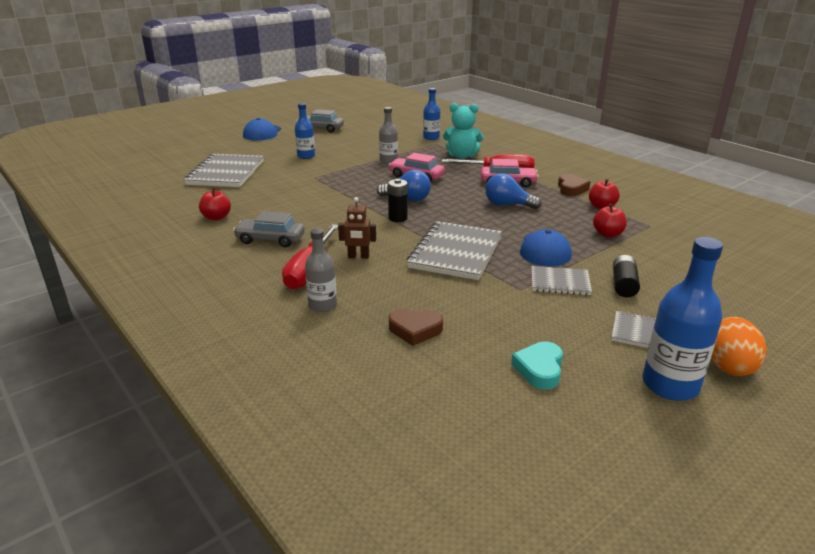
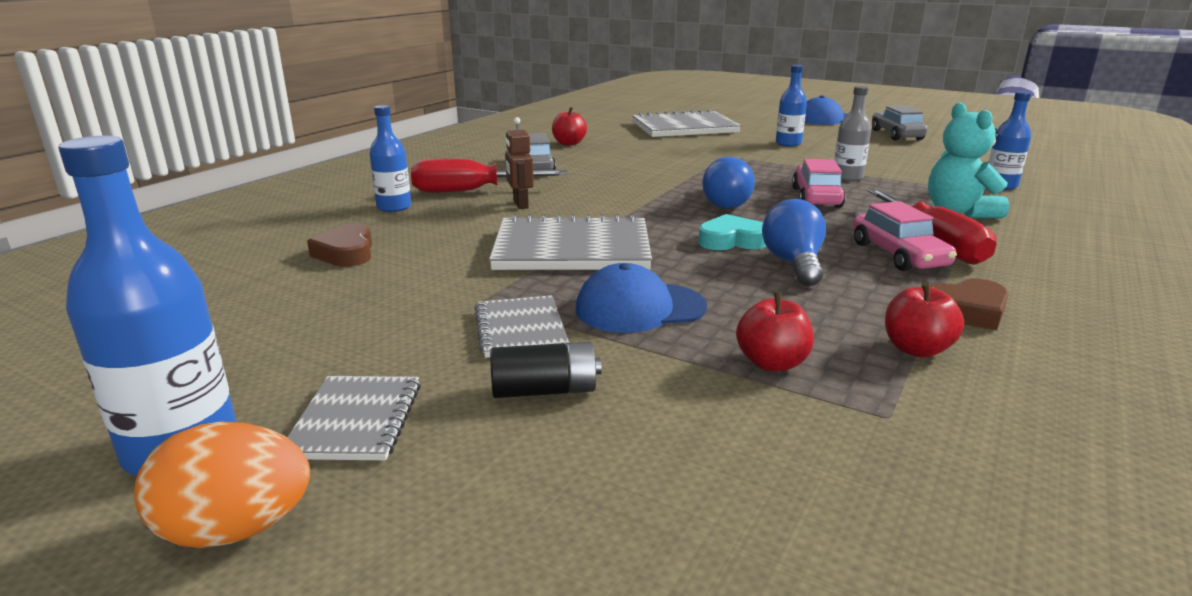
camera: 70 degrees right, 5 degrees down
(322, 305) = (394, 207): grey bottle -> blue bottle
(398, 218) = (652, 207): black battery -> none
(539, 369) = (248, 333): turquoise heart -> turquoise heart (731, 241)

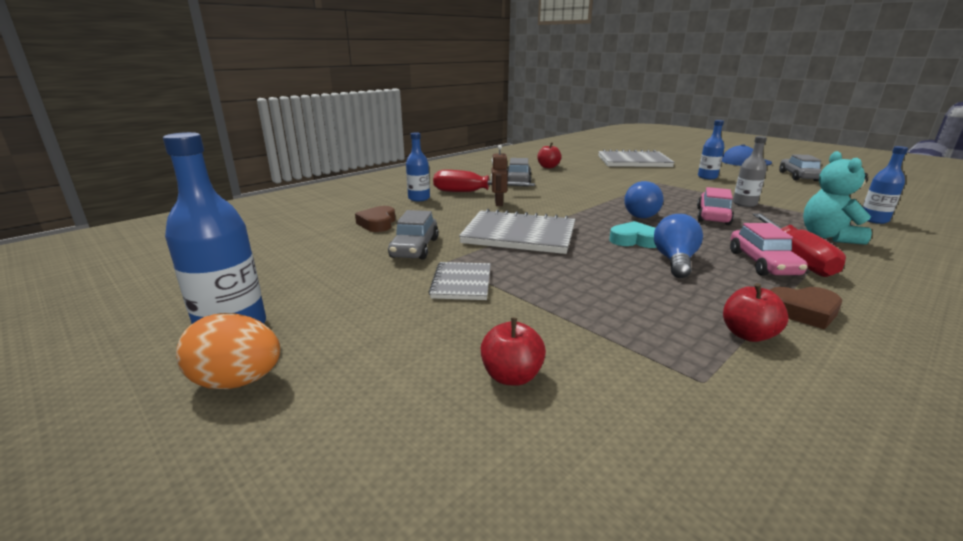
camera: 15 degrees right, 0 degrees up
(356, 420) = (335, 326): grey notebook -> none
(424, 285) = (414, 248): none -> grey car
(545, 390) = (459, 325): black battery -> none
(639, 308) = (548, 279): blue cap -> none
(772, 363) = (627, 329): red apple -> red apple (511, 376)

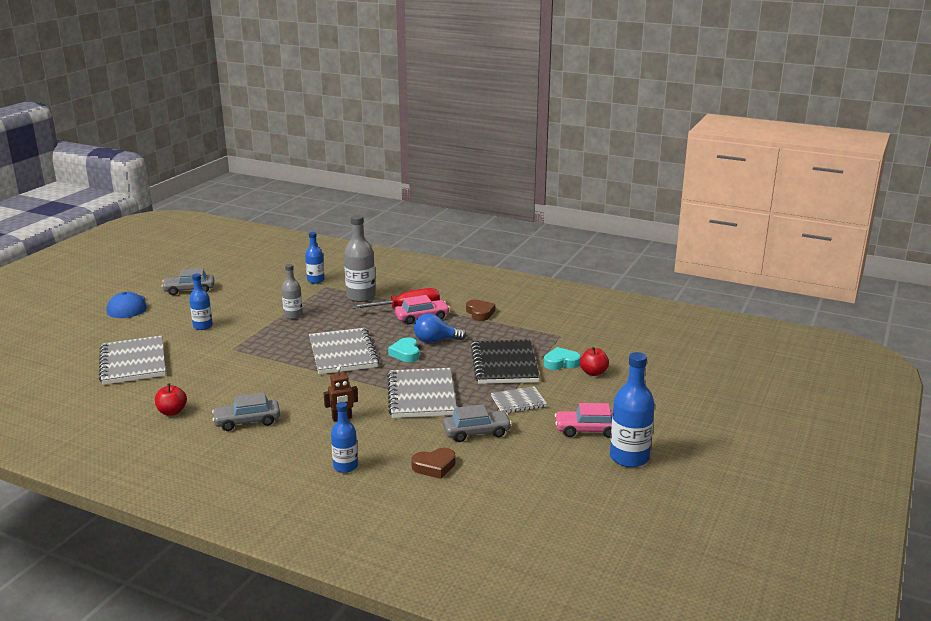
camera: 110 degrees left, 0 degrees up
(237, 381) = (659, 434): orange egg -> none
(471, 192) = (309, 440): red screwdriver -> none
(569, 348) = (561, 363): none -> turquoise heart
(582, 295) = (504, 364): none -> black notebook
(640, 214) = (343, 353): blue light bulb -> grey notebook
(713, 216) = (333, 327): pink car -> pink car (588, 430)
(748, 334) = (514, 326): red apple -> none
(828, 237) = (361, 296): turquoise teddy bear -> grey bottle

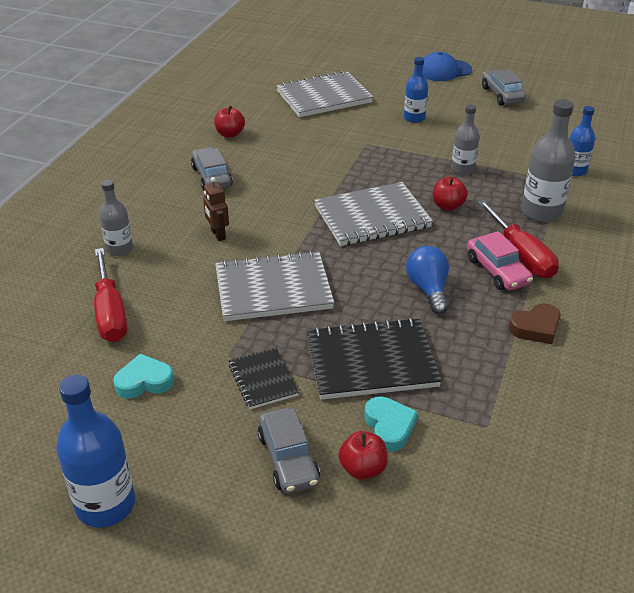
camera: 85 degrees right, 15 degrees up
(340, 325) = (447, 206): none -> red apple
(345, 466) = (119, 249): blue bottle -> grey bottle
(406, 353) = (383, 266): turquoise heart -> turquoise heart (144, 381)
(434, 466) = (110, 312): brown heart -> red screwdriver
(476, 432) = (183, 343): grey car -> grey car (288, 459)
(518, 401) = (263, 380): grey notebook -> black notebook
(588, 430) = (184, 457): pink car -> none

